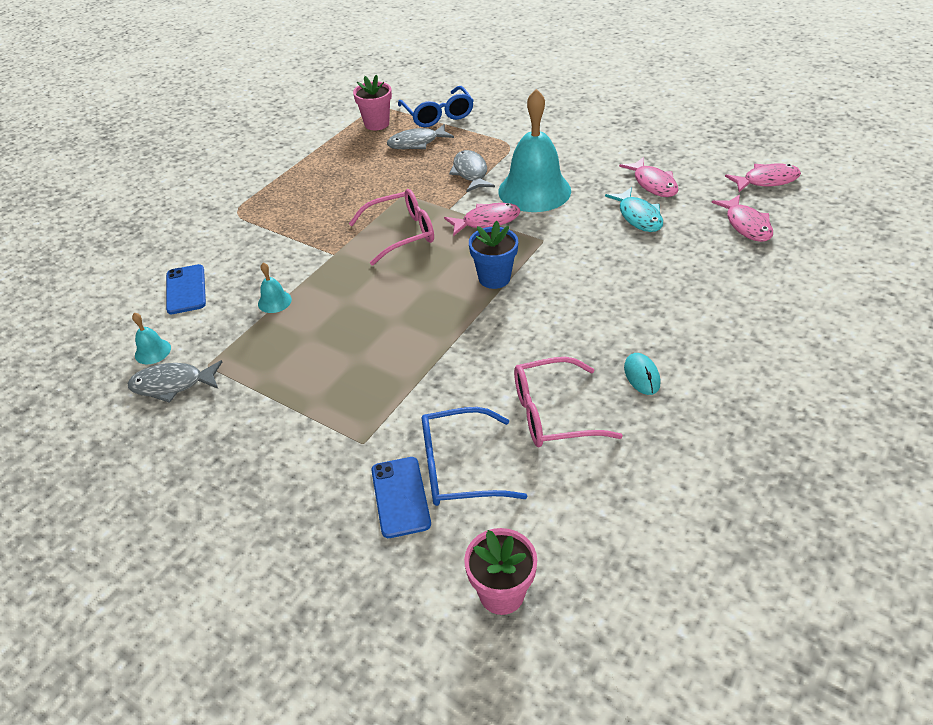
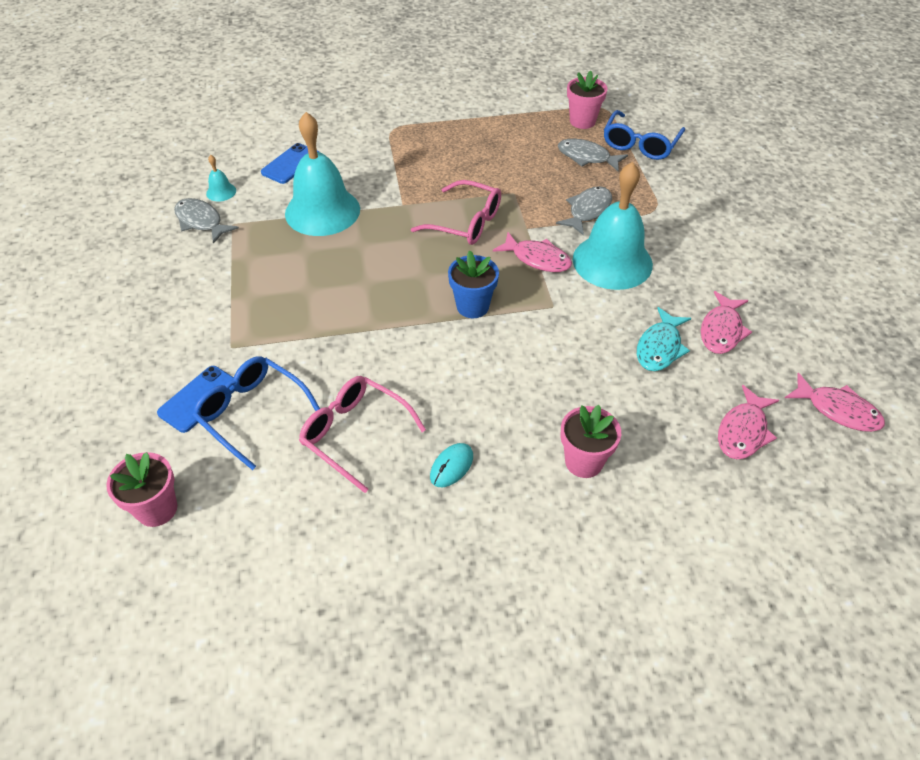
camera: 45 degrees right, 5 degrees up
(274, 301) = (322, 211): turquoise bell -> turquoise bell, size x2.47
(703, 307) = (584, 462): none -> pink flower pot

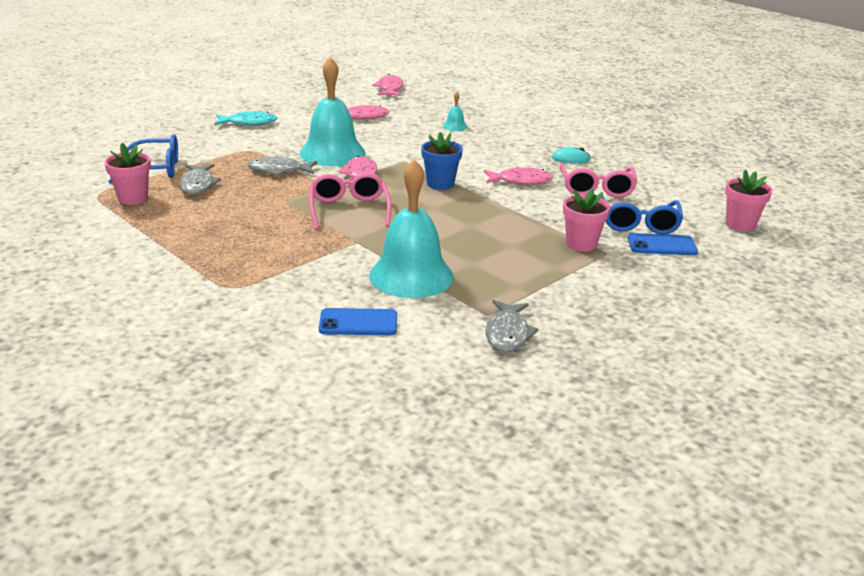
camera: 125 degrees left, 20 degrees down
(221, 192) = (452, 344): turquoise bell -> turquoise bell (455, 126)
(584, 462) = (513, 131): pink flower pot -> pink flower pot (581, 244)
(660, 347) = (399, 128): turquoise fish -> turquoise fish (249, 123)
(743, 431) = (435, 104): pink fish -> pink fish (521, 181)

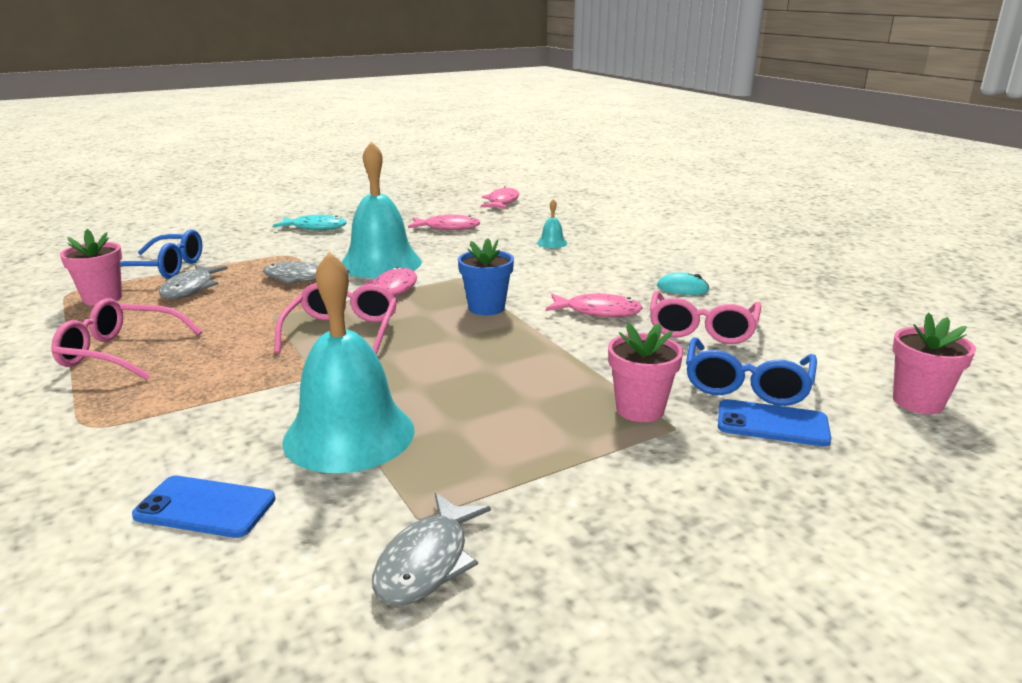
camera: 15 degrees right, 5 degrees down
(198, 238) = (121, 352): none -> pink glasses

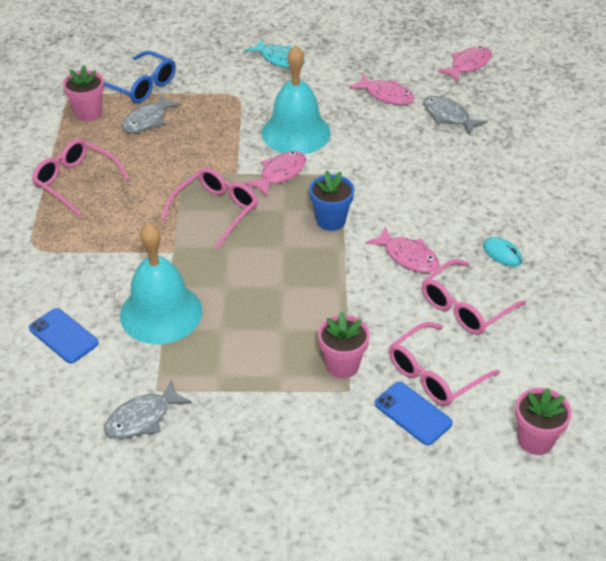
camera: 30 degrees right, 20 degrees up
(300, 279) = (225, 134): grey fish -> grey fish (448, 116)
(552, 243) = (454, 150): turquoise bell -> none
(746, 384) = (435, 374): blue glasses -> pink glasses

